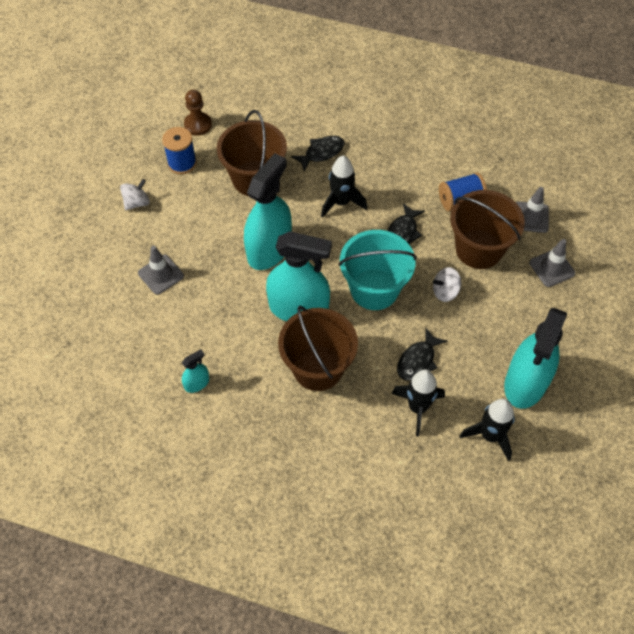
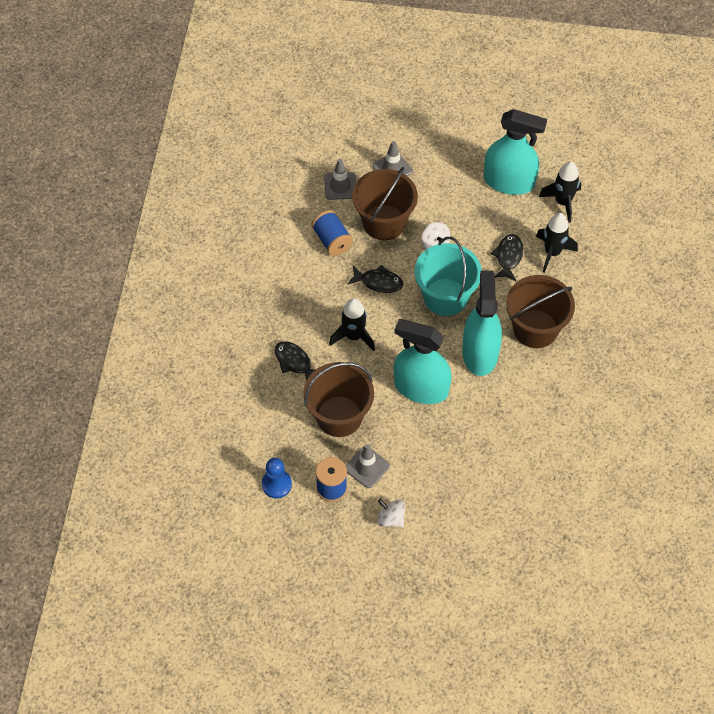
camera: 100 degrees left, 0 degrees up
(161, 274) = (471, 475): grey traffic cone -> grey traffic cone (367, 467)
(197, 383) = (575, 419): turquoise spray bottle -> none
(198, 125) = (276, 484): brown pawn -> blue pawn
(418, 360) = (508, 257): black fish -> black fish turned 105 degrees counterclockwise

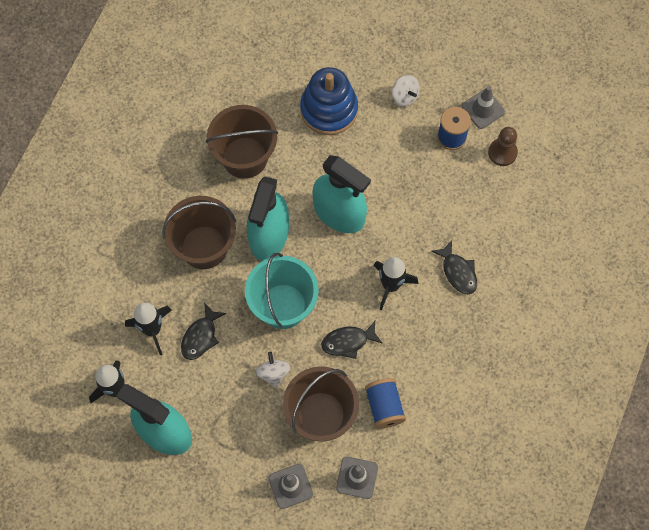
camera: 165 degrees left, 10 degrees up
(276, 484) = (502, 152): blue pawn -> brown pawn
(339, 416) = (427, 204): brown bucket -> brown bucket (245, 157)
(367, 467) = (413, 148): grey traffic cone -> grey traffic cone (483, 109)
(378, 282) = (348, 342): black fish -> black fish turned 45 degrees counterclockwise
(464, 485) = (329, 109): none -> blue stacking toy

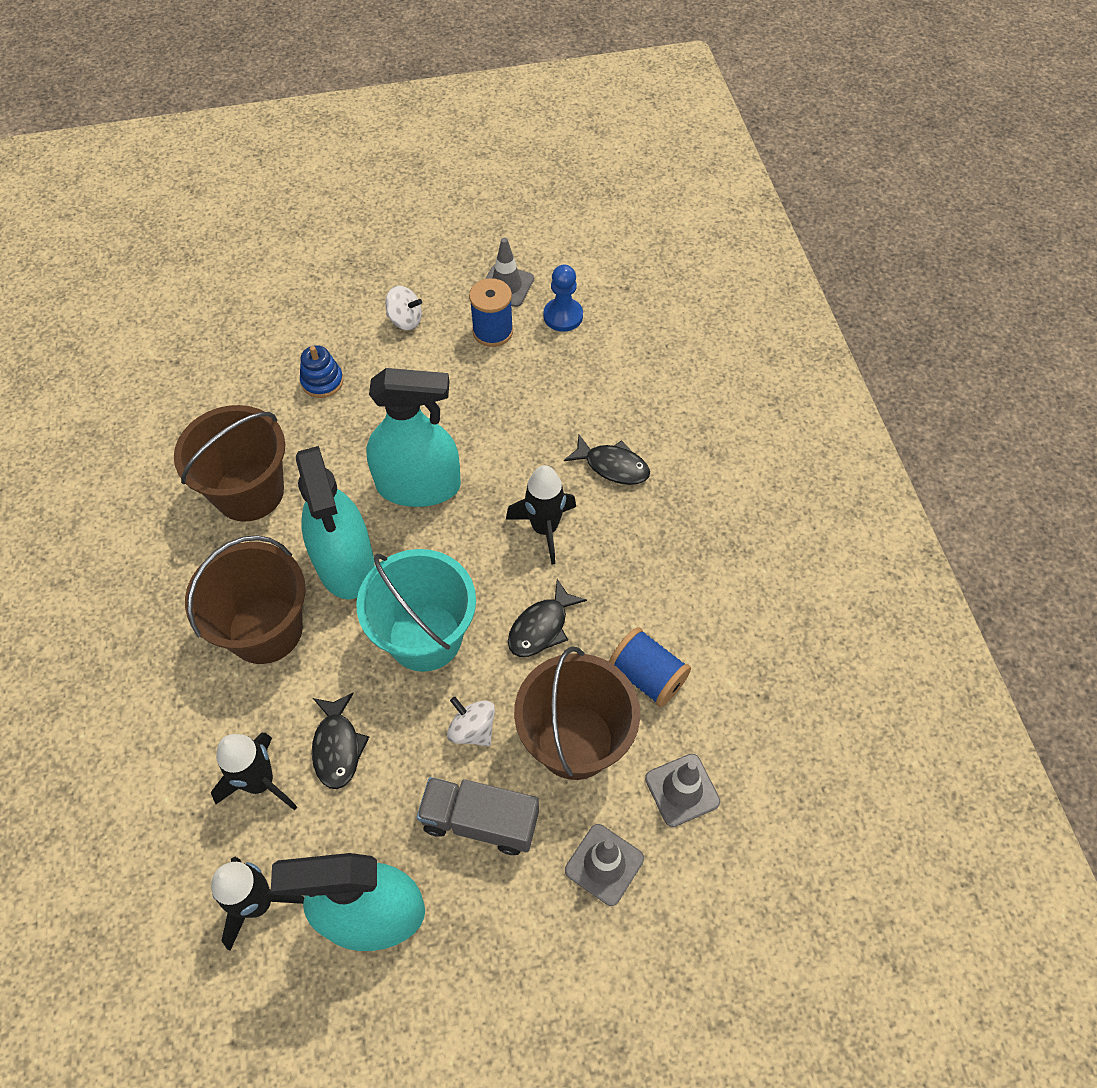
camera: 35 degrees left, 10 degrees down
(245, 423) = (480, 821): none -> grey truck
(329, 109) = (322, 381): blue stacking toy -> blue stacking toy, size x0.51
(502, 152) = (563, 316): brown pawn -> blue pawn

